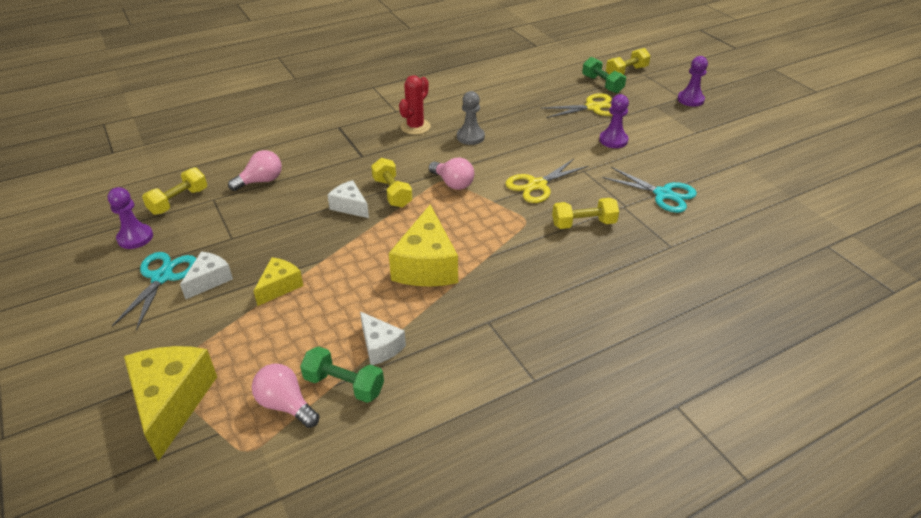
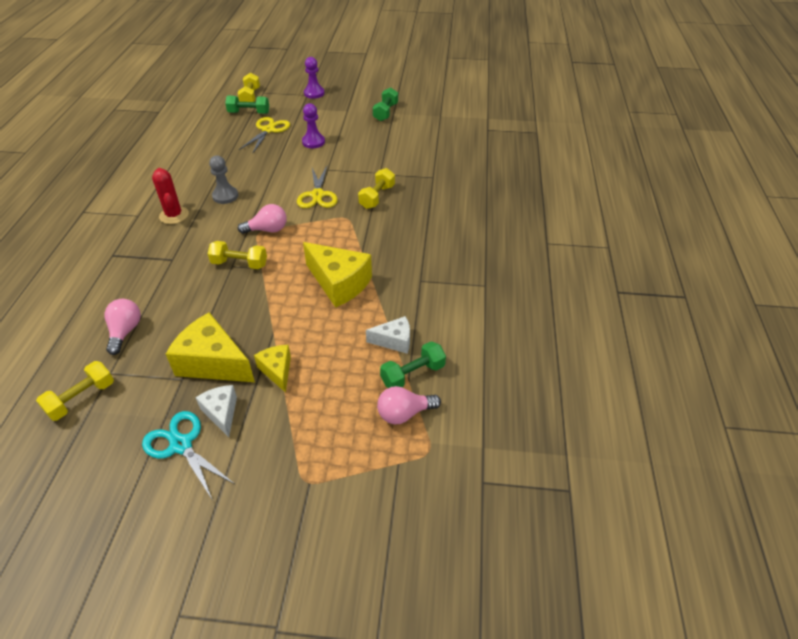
camera: 55 degrees left, 5 degrees up
(135, 237) = (98, 449): purple pawn -> none
(172, 402) = (342, 483): yellow cheese -> yellow cheese (213, 362)
(179, 201) = (81, 398): yellow dumbbell -> yellow dumbbell turned 60 degrees clockwise
(350, 206) = (228, 293): white cheese -> none
(663, 194) = (387, 154): turquoise scissors -> none
(733, 157) = (385, 112): none -> green dumbbell

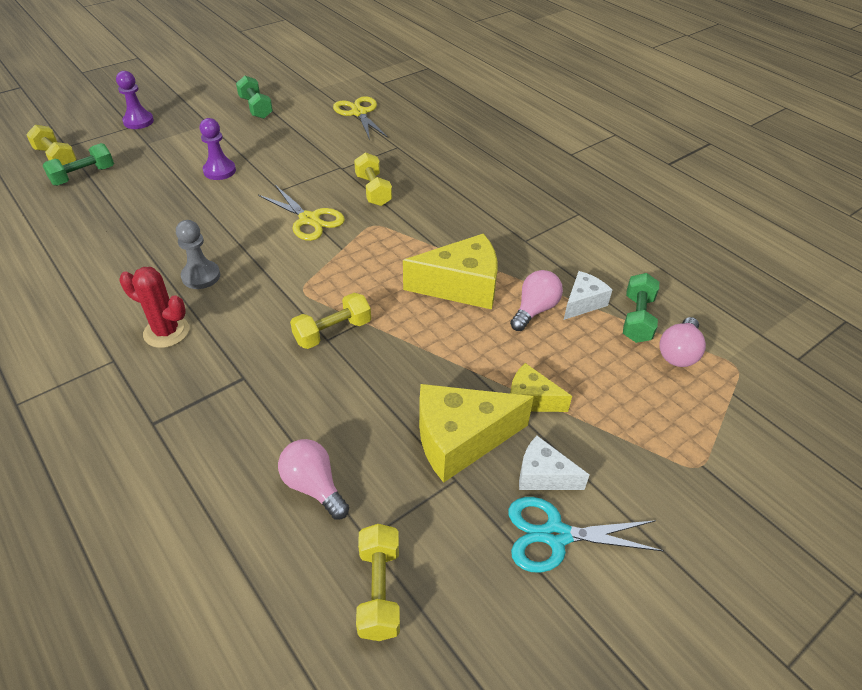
camera: 45 degrees left, 0 degrees up
(267, 230) = (309, 282): pink light bulb -> pink light bulb (534, 310)
(268, 130) = (142, 183): yellow scissors -> yellow scissors (359, 113)

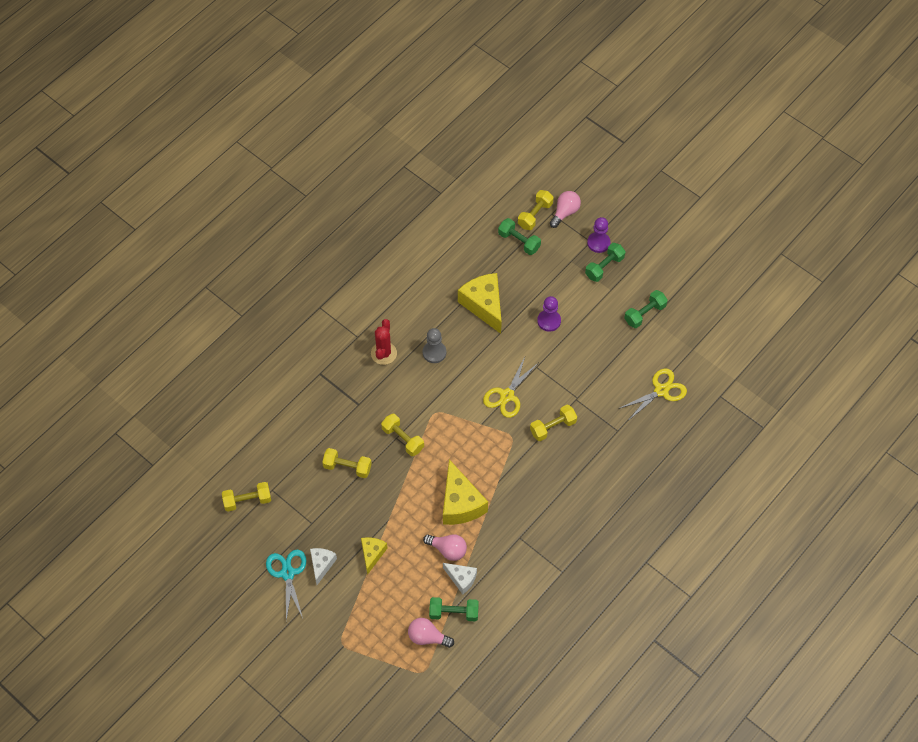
camera: 80 degrees right, 15 degrees up
(175, 123) = (604, 267): none -> green dumbbell
(314, 486) = (296, 459): pink light bulb -> pink light bulb (565, 212)
(358, 410) = (347, 467): none -> yellow dumbbell
(460, 440) = (337, 521): yellow cheese -> yellow cheese (484, 305)

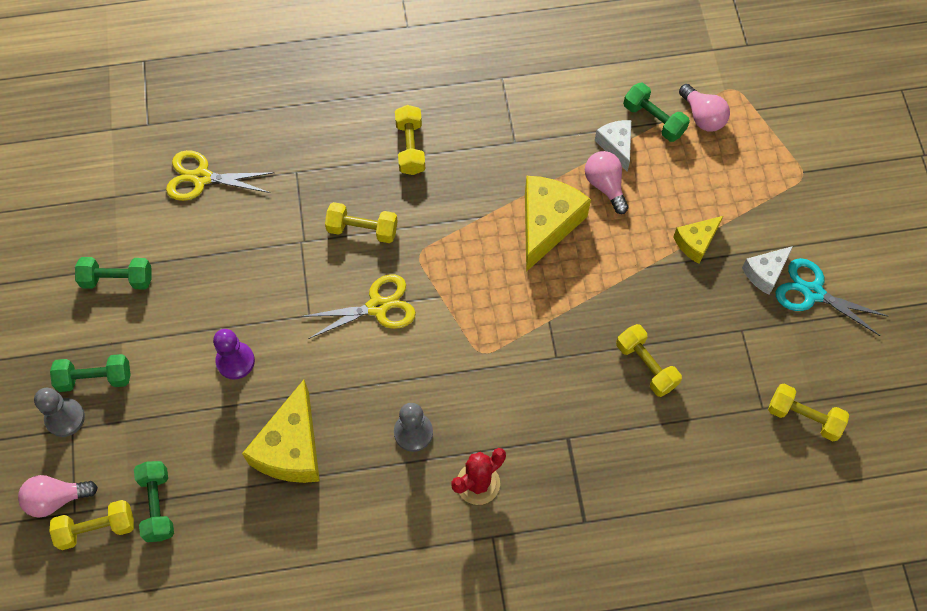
camera: 140 degrees left, 5 degrees up
(287, 573) = (813, 293): turquoise scissors -> turquoise scissors turned 90 degrees clockwise
(403, 439) = (549, 349): yellow dumbbell -> yellow dumbbell (410, 147)
(598, 243) = (65, 418): purple pawn -> grey pawn

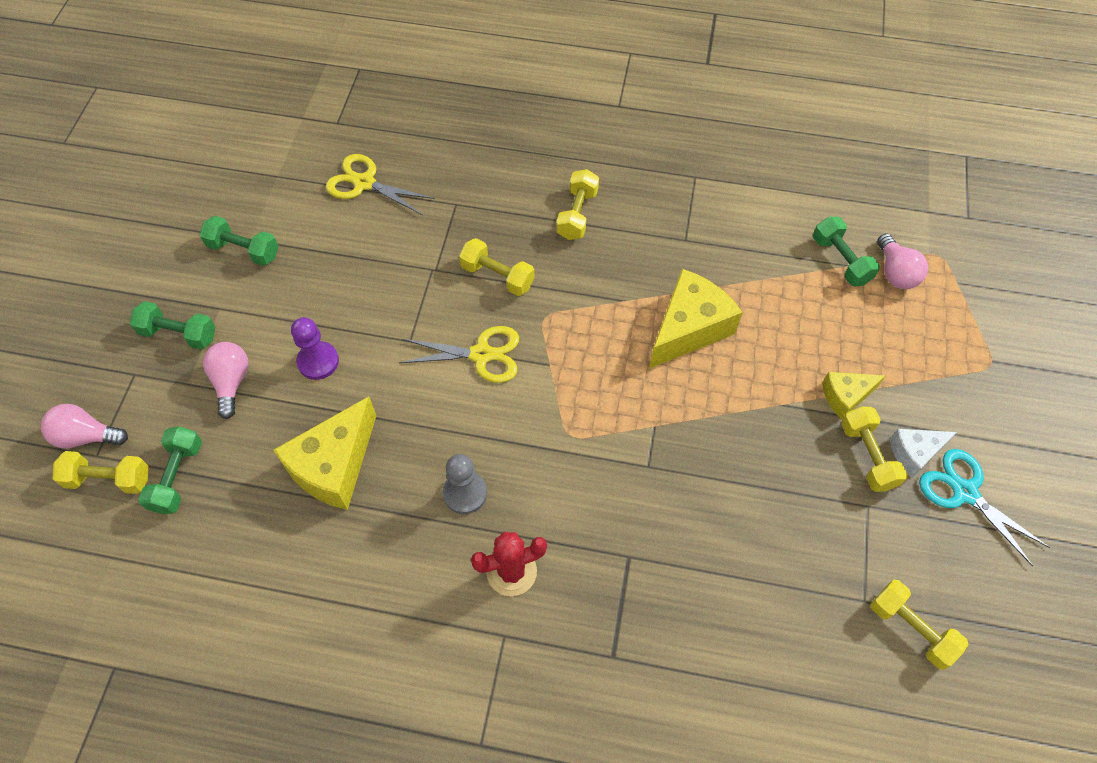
camera: 20 degrees right, 5 degrees down
(65, 418) = (133, 362): grey pawn -> none
(605, 185) = (765, 309): pink light bulb -> pink light bulb (231, 382)
(616, 146) = (791, 274): white cheese -> none
(646, 365) = (745, 508): yellow dumbbell -> yellow dumbbell (867, 456)

